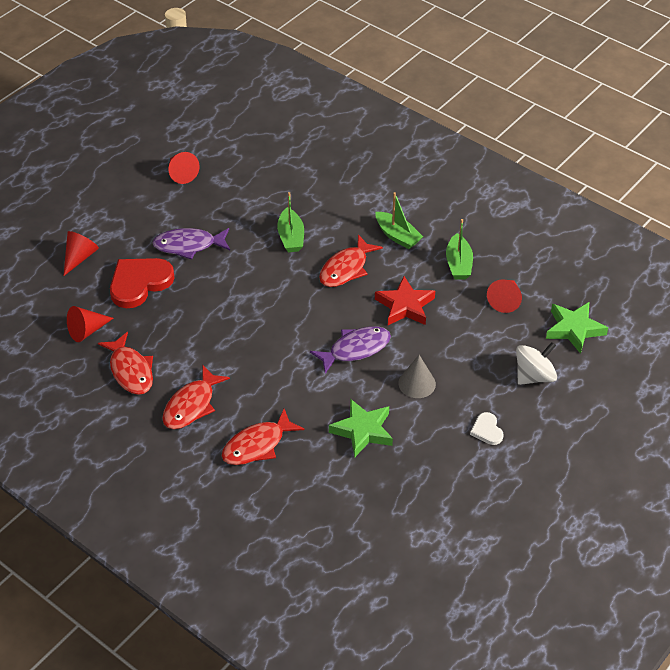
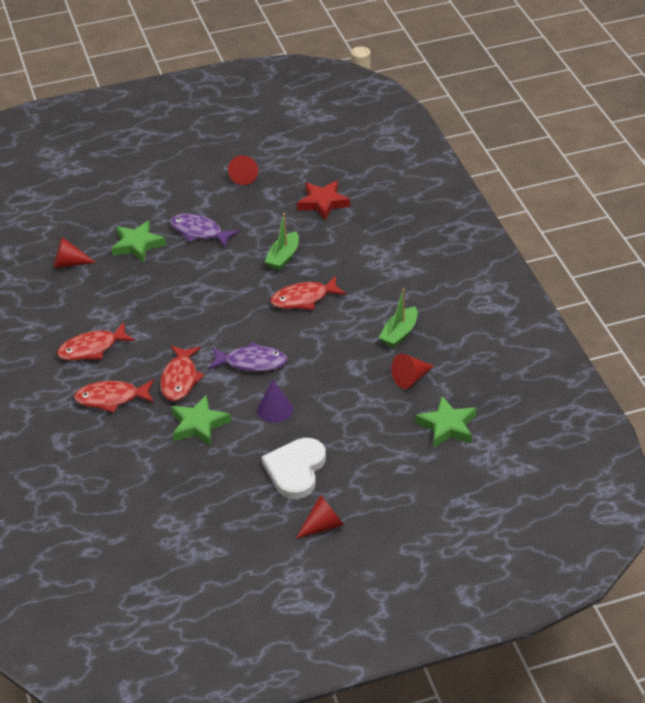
camera: 35 degrees right, 5 degrees down
(79, 257) = (112, 209): red cone -> red cone (323, 525)
(130, 370) = (72, 305): red fish -> red fish (180, 379)
(139, 283) = (137, 245): red heart -> green star
(397, 236) = (370, 291): green boat -> none
(405, 306) = (323, 347): red star -> red star (323, 203)
(417, 383) = (275, 409): grey cone -> purple cone
(487, 430) = (295, 470): white heart -> white heart, size x2.02
(534, 376) = (376, 447): white spinning top -> none

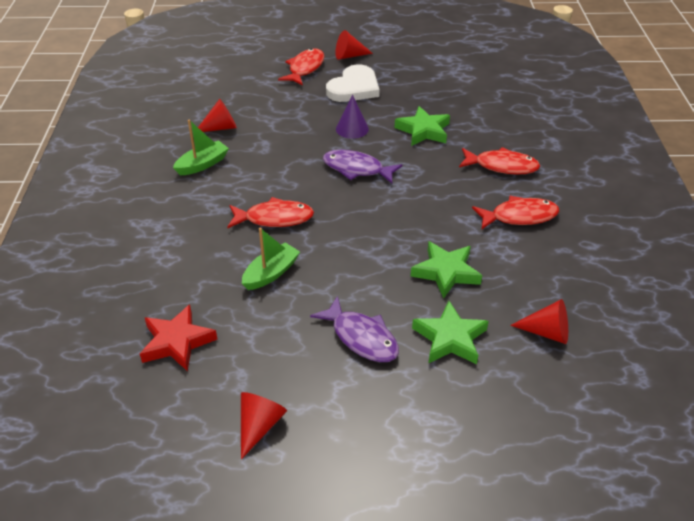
camera: 165 degrees left, 0 degrees up
(180, 379) = (431, 169): red fish -> red fish (305, 68)
(447, 426) = (218, 91): green star -> green star (446, 272)

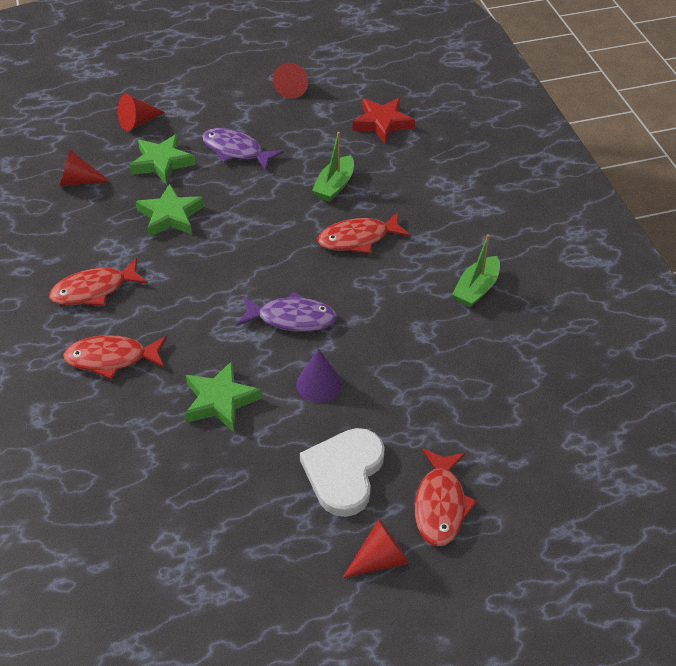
camera: 165 degrees right, 5 degrees up
(220, 128) = (492, 350): red cone -> red cone (138, 122)

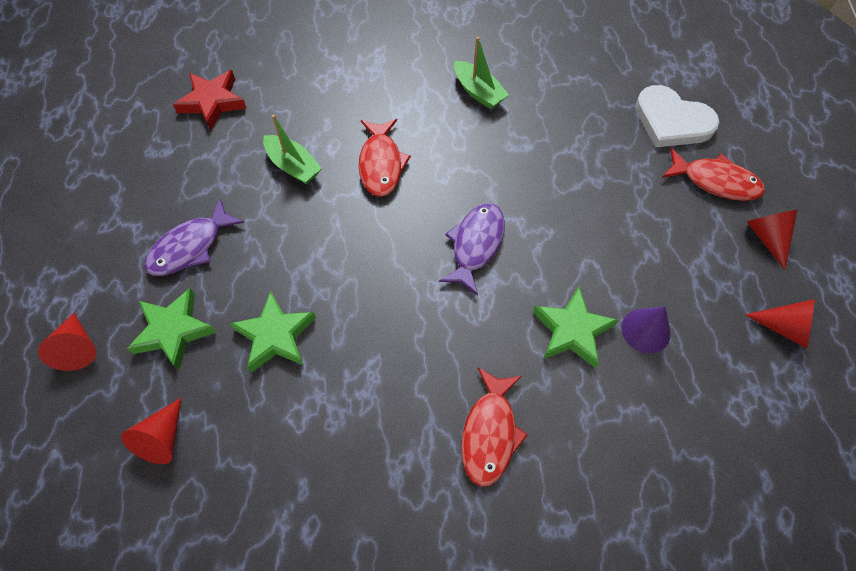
camera: 75 degrees left, 15 degrees up
(94, 290) = (374, 440): red fish -> none
(292, 88) = (105, 169): red cone -> red cone (785, 328)
(319, 384) = (567, 240): purple cone -> purple cone (645, 330)
(344, 472) = (674, 243): white heart -> white heart (672, 121)

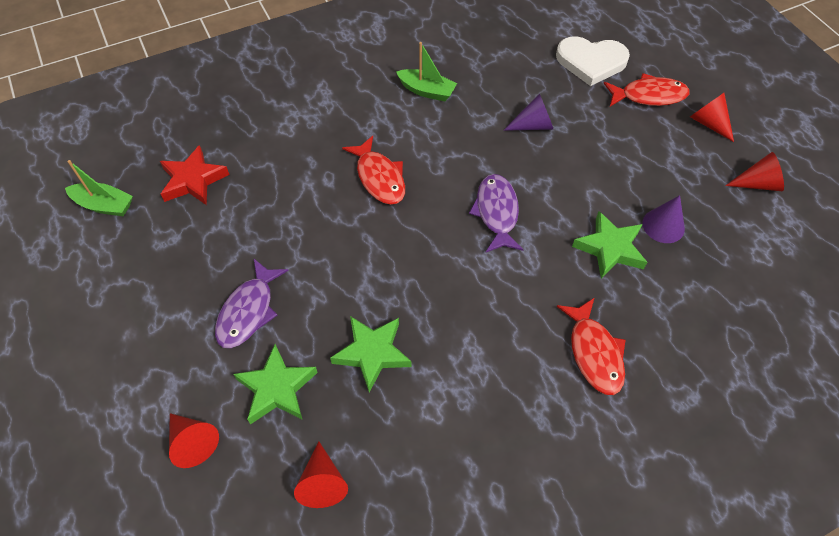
camera: 25 degrees left, 5 degrees down
(293, 166) = (302, 207): green boat -> green boat (104, 205)
(568, 168) = (533, 125): none -> purple cone

